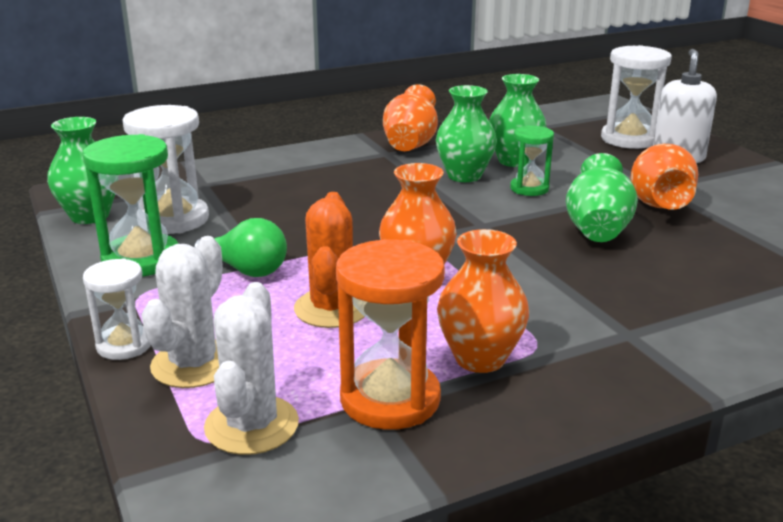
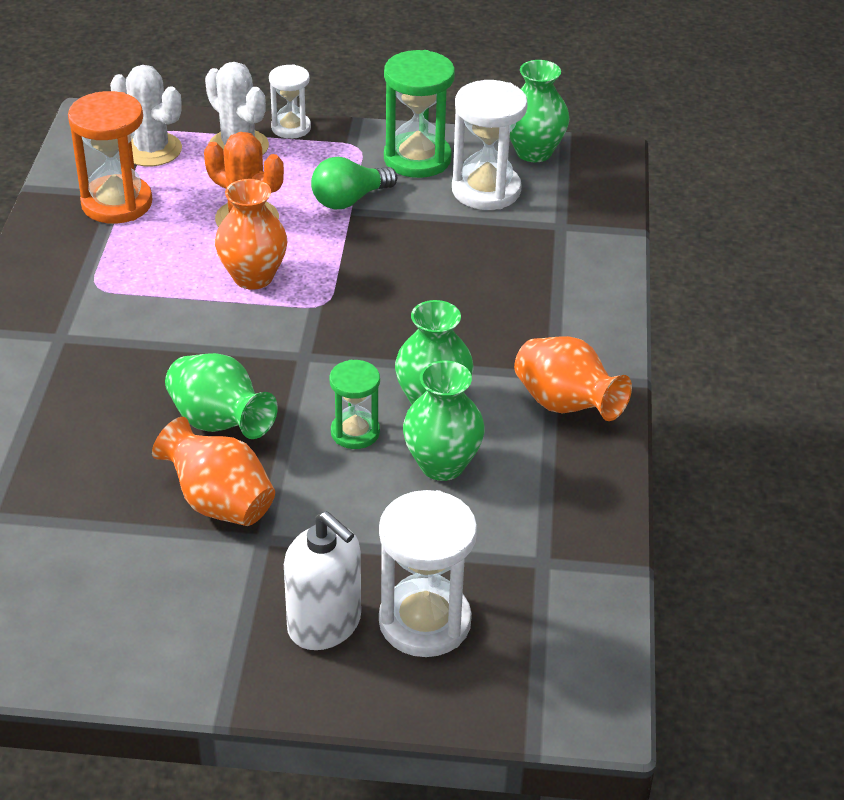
camera: 120 degrees right, 15 degrees up
(480, 358) = (114, 255): orange vase -> none

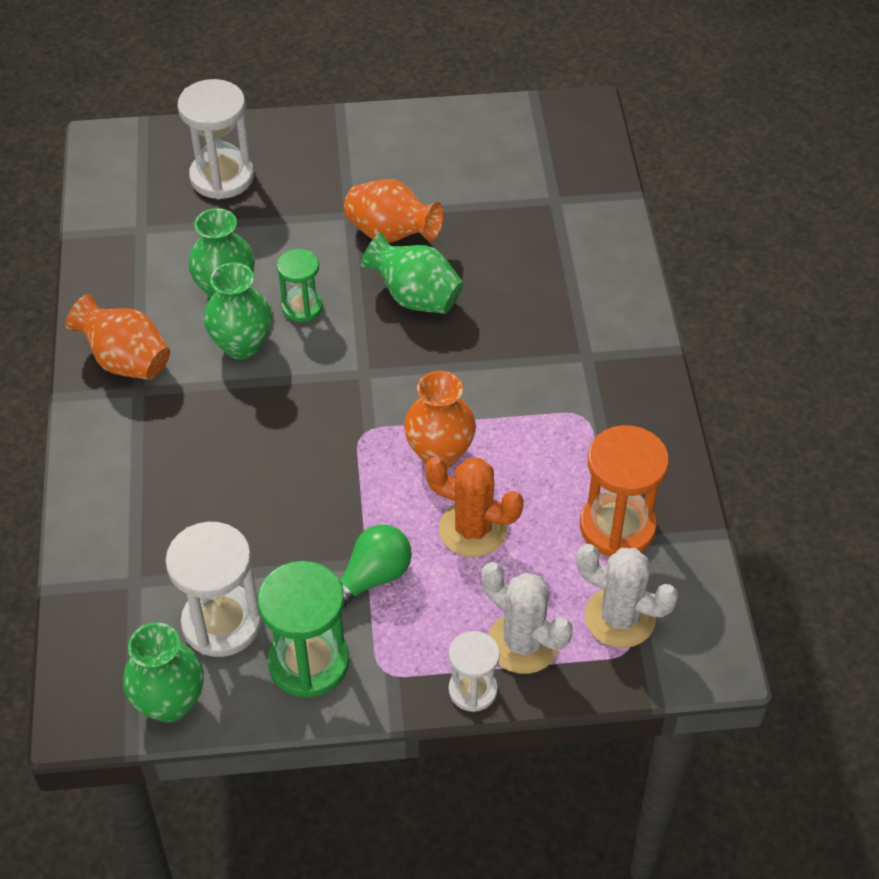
camera: 170 degrees right, 10 degrees up
(324, 624) = (290, 165): white soap dispenser -> none

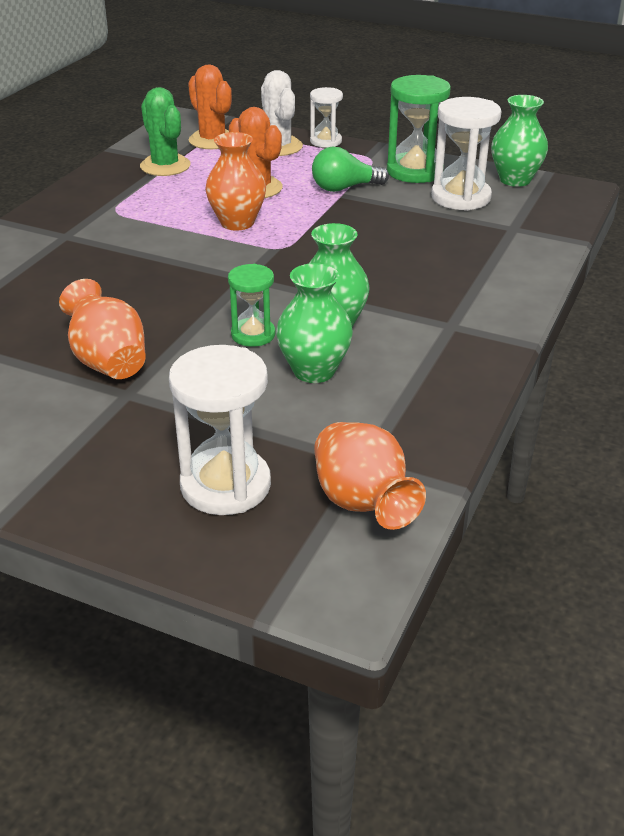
camera: 150 degrees left, 15 degrees down
(126, 361) = (451, 348): orange vase -> orange vase (363, 504)
(415, 297) = (147, 309): green vase -> none
(617, 526) = (165, 166): orange hourglass -> green cactus
(619, 618) = (212, 140): white cactus -> orange cactus

